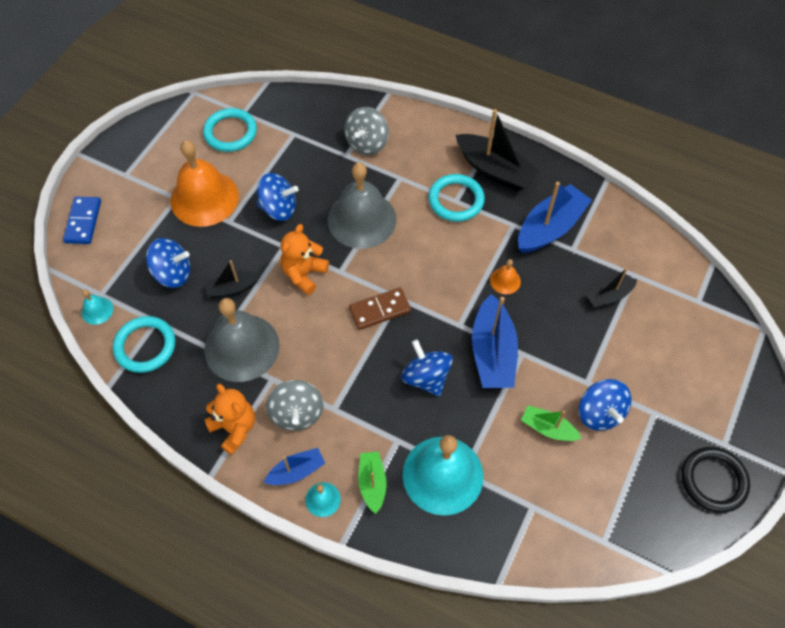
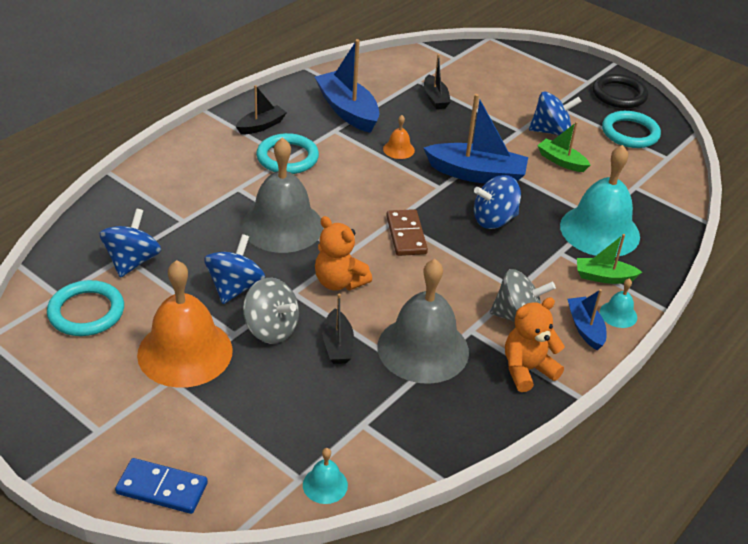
camera: 80 degrees left, 20 degrees down
(145, 346) = (396, 438): turquoise ring -> turquoise ring (630, 133)
(173, 273) = (294, 398): blue spinning top -> blue spinning top (132, 261)
(367, 143) = (175, 202): grey spinning top -> grey spinning top (271, 329)
(494, 170) = (261, 126): black boat -> black boat, size x0.56
(548, 428) = (561, 161): green boat -> green boat turned 90 degrees clockwise

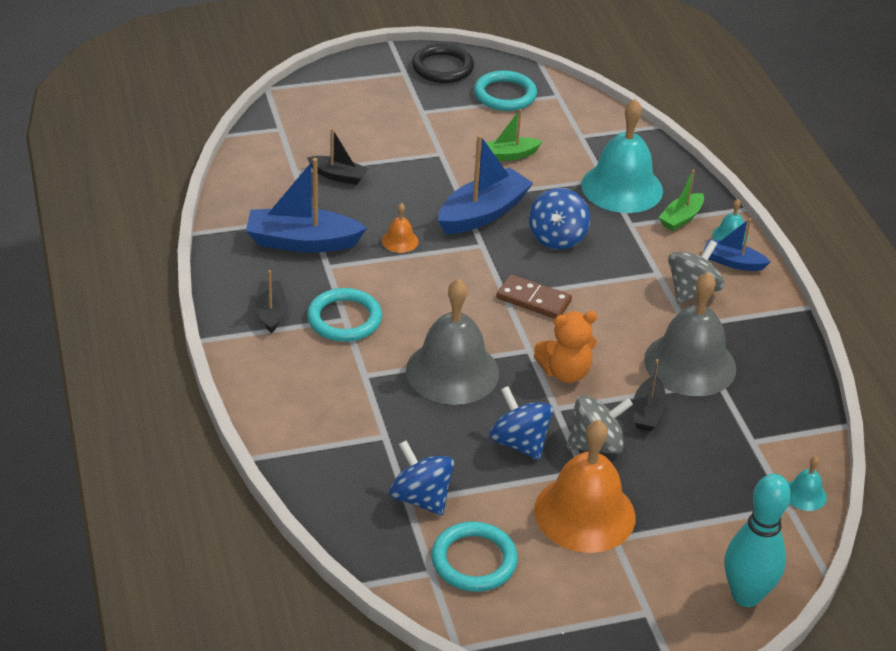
camera: 55 degrees left, 0 degrees up
(162, 488) = (746, 595): blue domino -> turquoise bowling pin
(337, 345) = (647, 412): black boat -> black boat turned 75 degrees clockwise
(527, 370) = (756, 319): orange teddy bear -> none
(551, 131) = (460, 136): blue spinning top -> none

